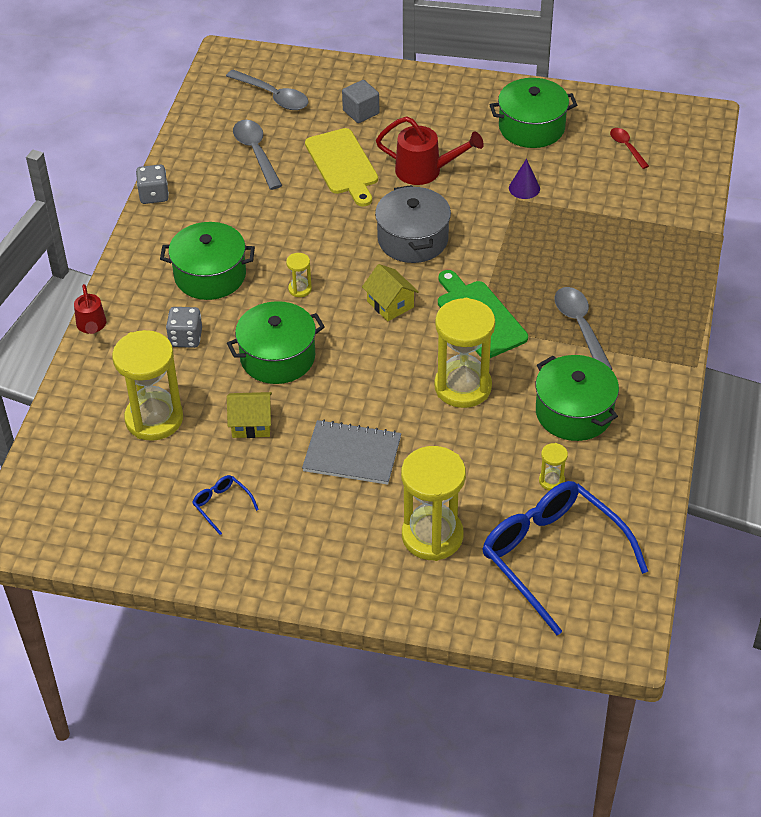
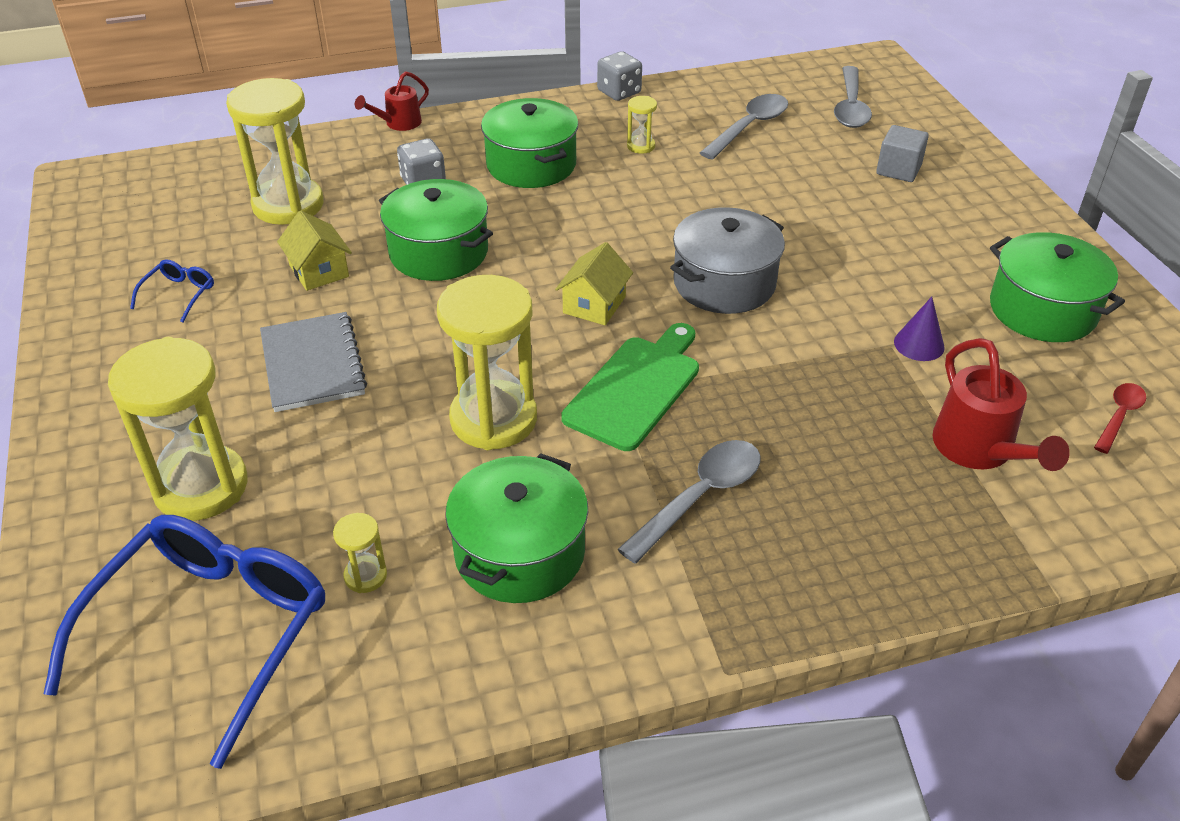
camera: 60 degrees right, 5 degrees down
(300, 289) = (561, 229): yellow hourglass -> yellow hourglass (641, 146)
(343, 165) = (796, 188): yellow cutting board -> none
(425, 171) = (855, 251): red watering can -> red watering can (979, 451)

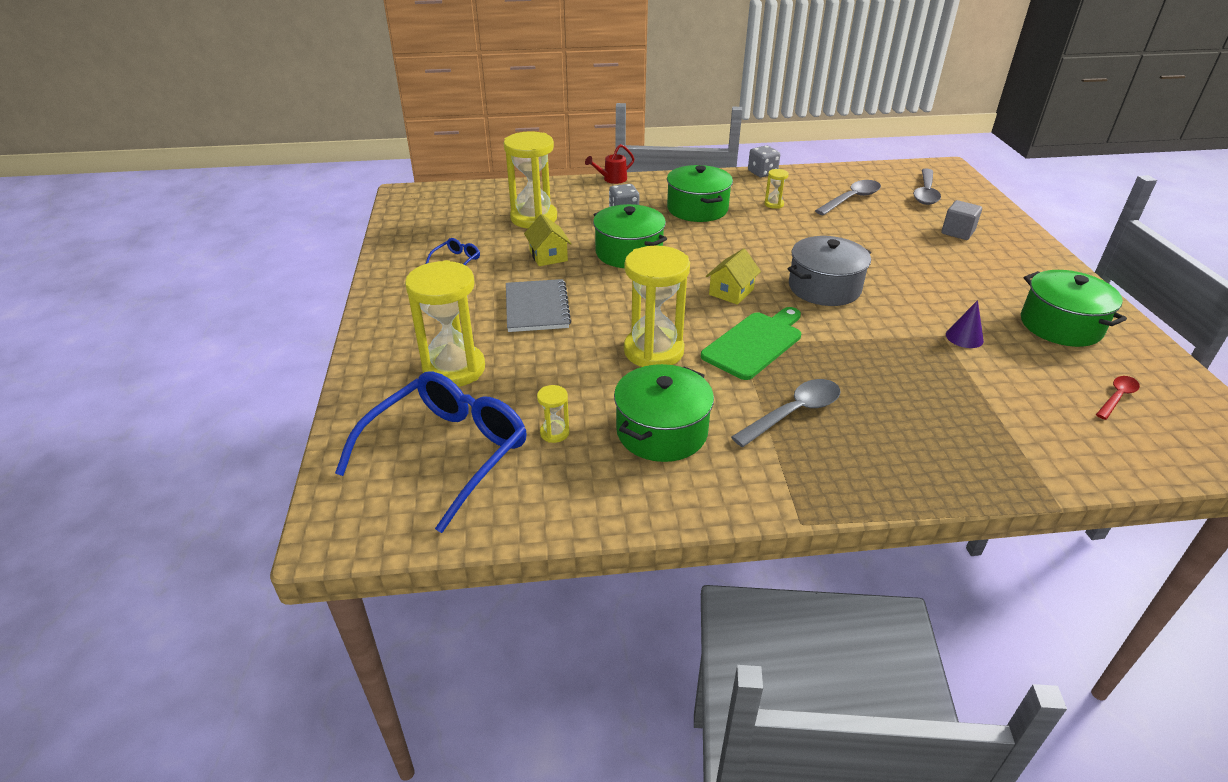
camera: 10 degrees right, 5 degrees down
(979, 451) = (1005, 407): red watering can -> none

